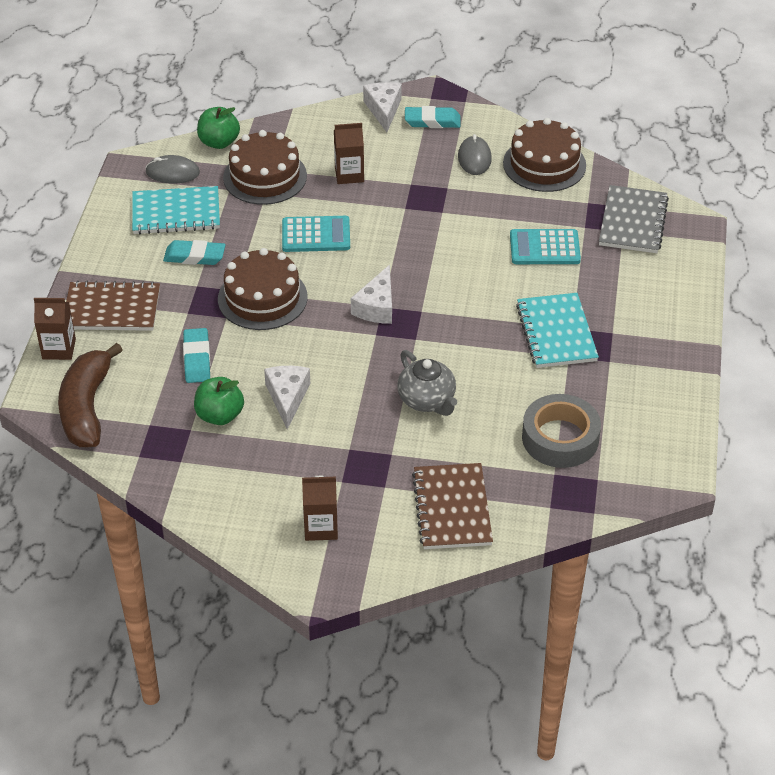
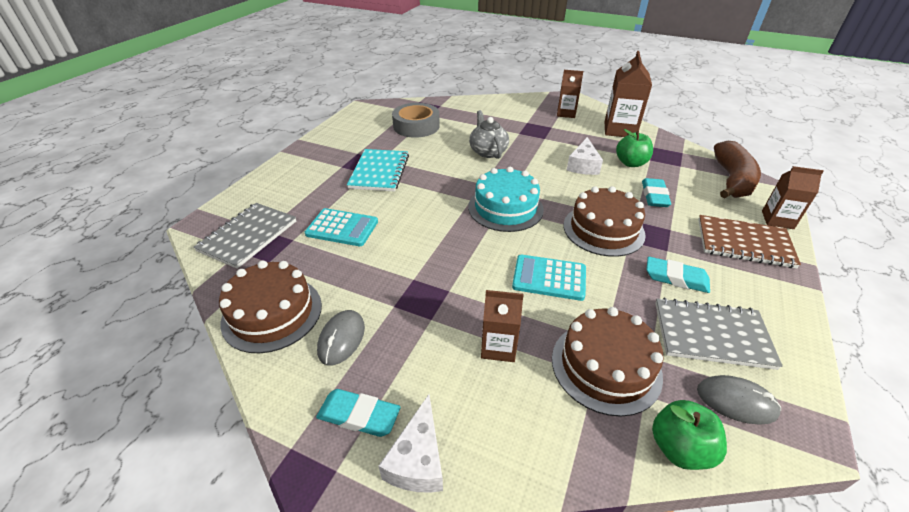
camera: 165 degrees left, 5 degrees down
(176, 213) = (712, 335): turquoise notebook -> grey notebook
(229, 495) = (620, 130): none -> brown carton
(377, 306) = (505, 208): white cheese -> turquoise cake
(452, 508) = (492, 111): brown notebook -> none

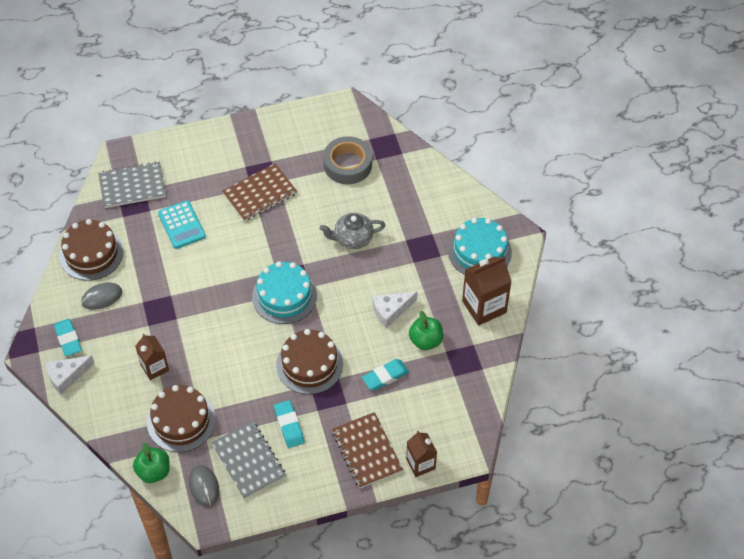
camera: 50 degrees right, 15 degrees up
(379, 172) = (260, 194): turquoise notebook -> brown notebook
(488, 151) = (353, 238): grey teapot -> grey teapot turned 135 degrees counterclockwise
(549, 278) = (231, 360): turquoise calculator -> none
(566, 113) = (479, 252): brown carton -> turquoise cake
(732, 180) = (461, 418): brown banana -> none

